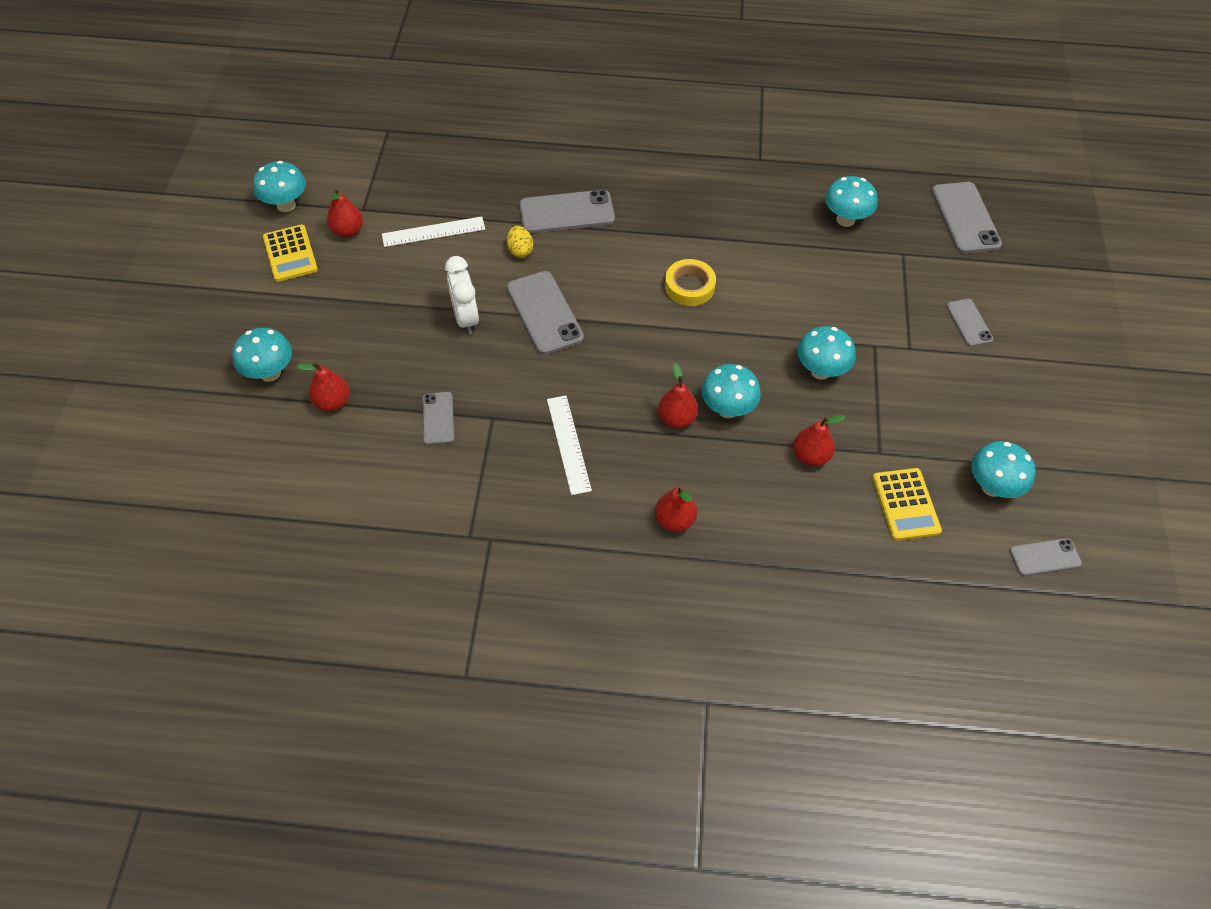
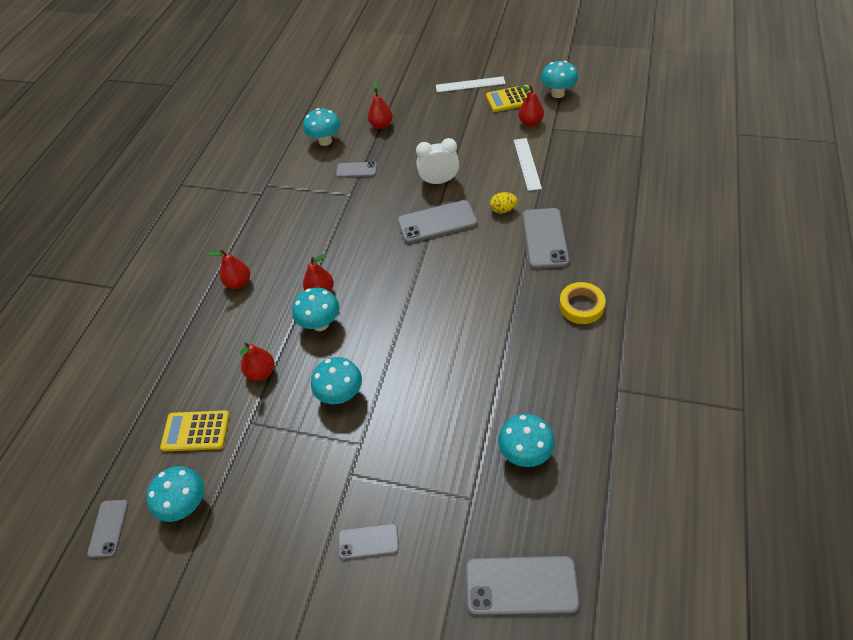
camera: 105 degrees right, 5 degrees down
(270, 373) = (410, 99): turquoise mushroom -> turquoise mushroom (325, 141)
(568, 444) = (317, 231): white ruler -> white ruler (470, 84)
(689, 286) = (451, 313): yellow tape -> yellow tape (581, 306)

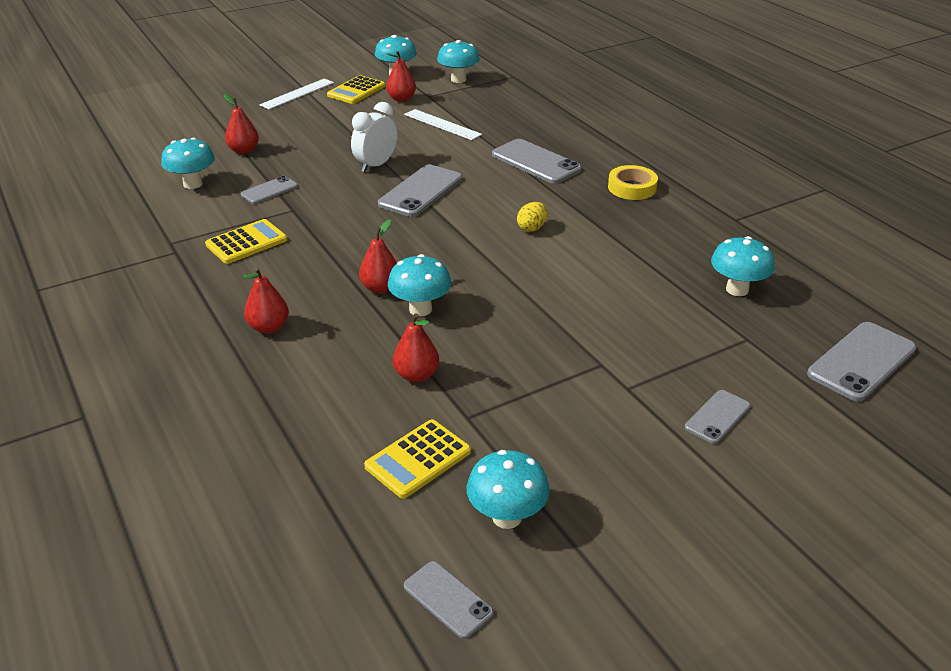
camera: 50 degrees left, 15 degrees down
(299, 208) = (246, 242): none -> yellow calculator
(341, 395) = (527, 344): turquoise mushroom -> turquoise mushroom (458, 79)
(503, 210) = (470, 160): yellow egg -> yellow egg (532, 228)

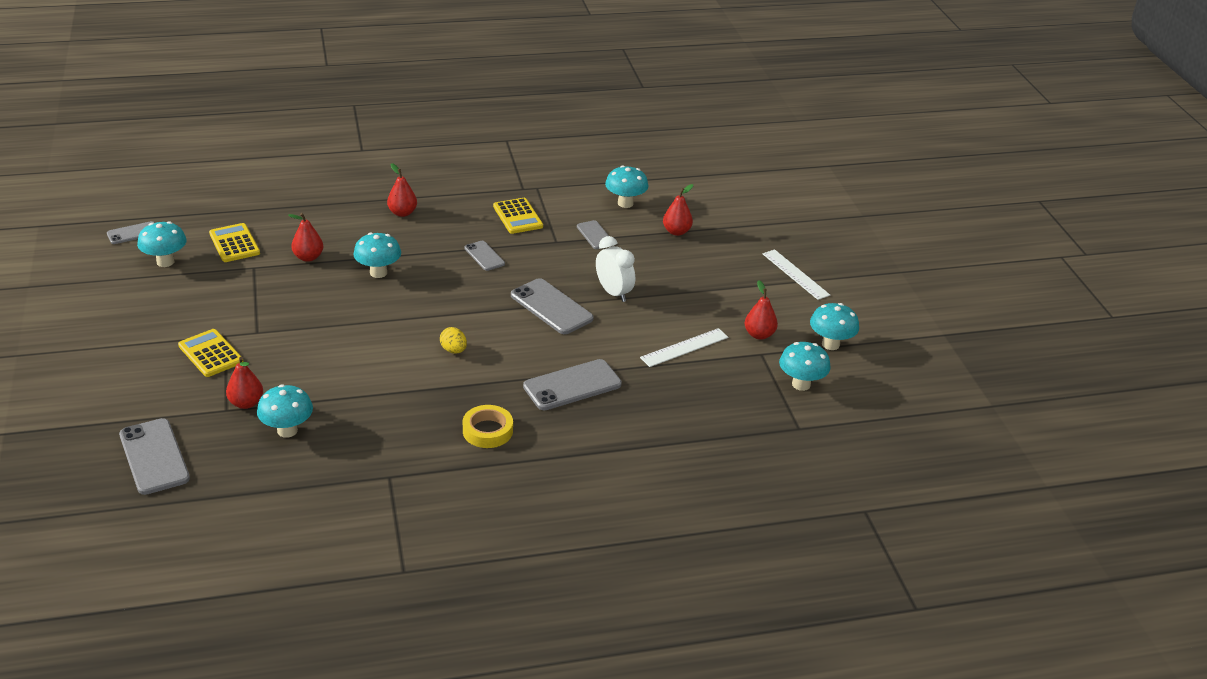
camera: 105 degrees right, 0 degrees up
(356, 91) = (791, 310): yellow calculator -> yellow calculator (211, 354)
(380, 288) = (417, 261): red pear -> red pear (246, 403)
(717, 417) = (166, 363): grey phone -> grey phone (484, 256)

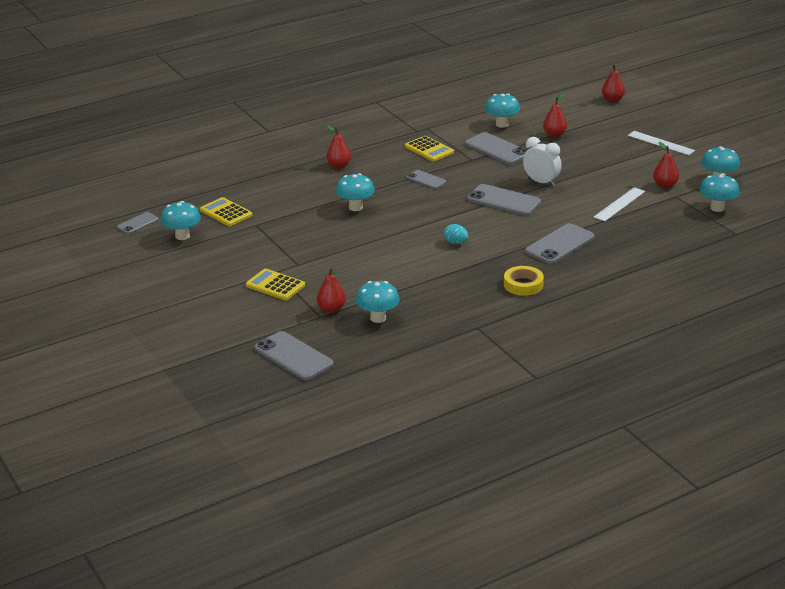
camera: 15 degrees left, 5 degrees down
(308, 257) = (292, 209): red pear -> red pear (612, 100)
(453, 350) = (456, 243): yellow egg -> turquoise egg
(595, 235) = (497, 149): grey phone -> grey phone, size x1.74

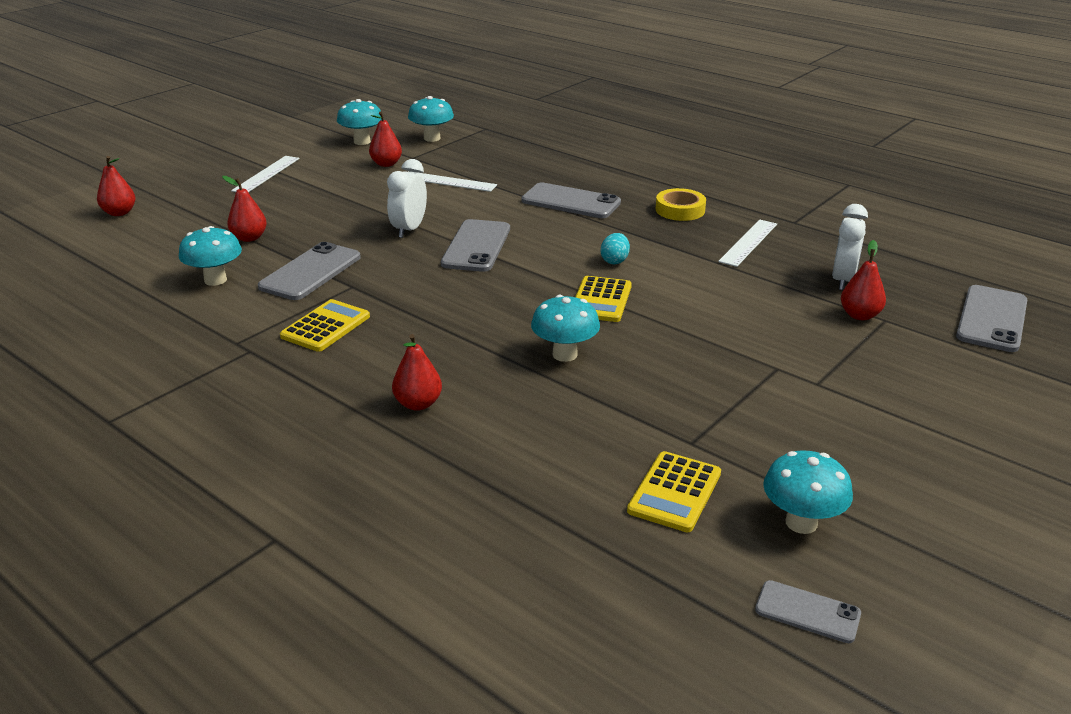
camera: 110 degrees left, 0 degrees up
(275, 285) = (852, 373): yellow calculator -> yellow calculator (600, 300)
(378, 318) = (843, 280): turquoise mushroom -> white clock
(426, 180) = (438, 311): grey phone -> none
(454, 298) = (748, 242): none -> white ruler

